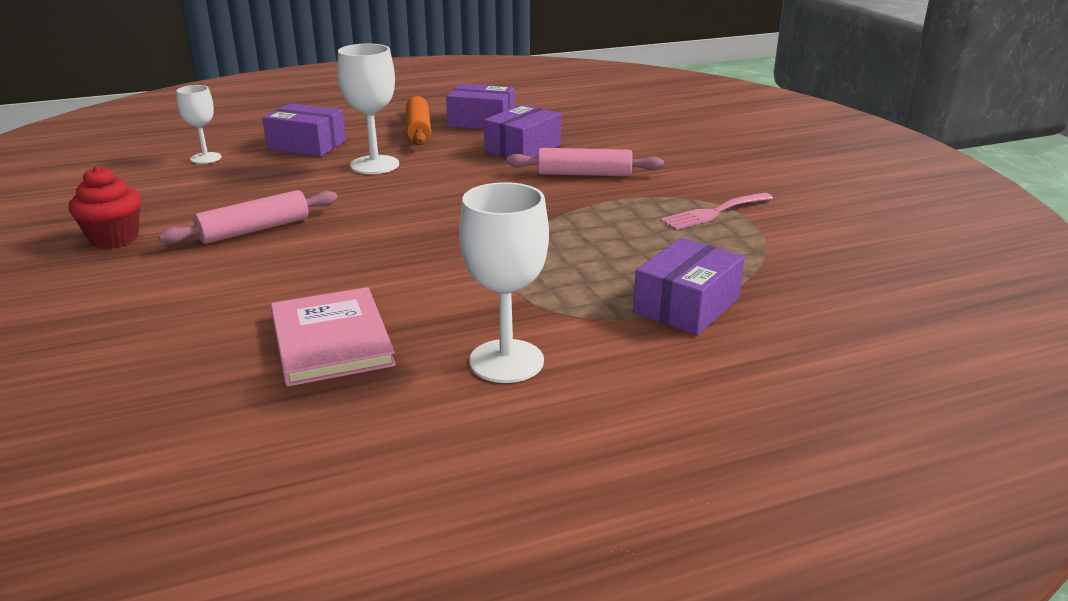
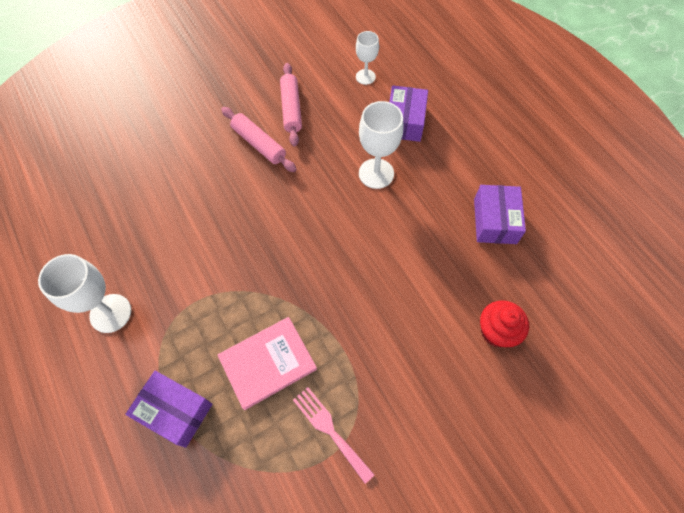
camera: 80 degrees right, 35 degrees up
(114, 238) = (240, 86): red cupcake -> red cupcake (496, 331)
(331, 340) = (132, 224): pink book -> pink book (267, 363)
(418, 130) = (459, 181): orange rolling pin -> none
(523, 148) = (437, 265): purple box -> none
(584, 174) = (391, 320): pink rolling pin -> pink rolling pin (291, 109)

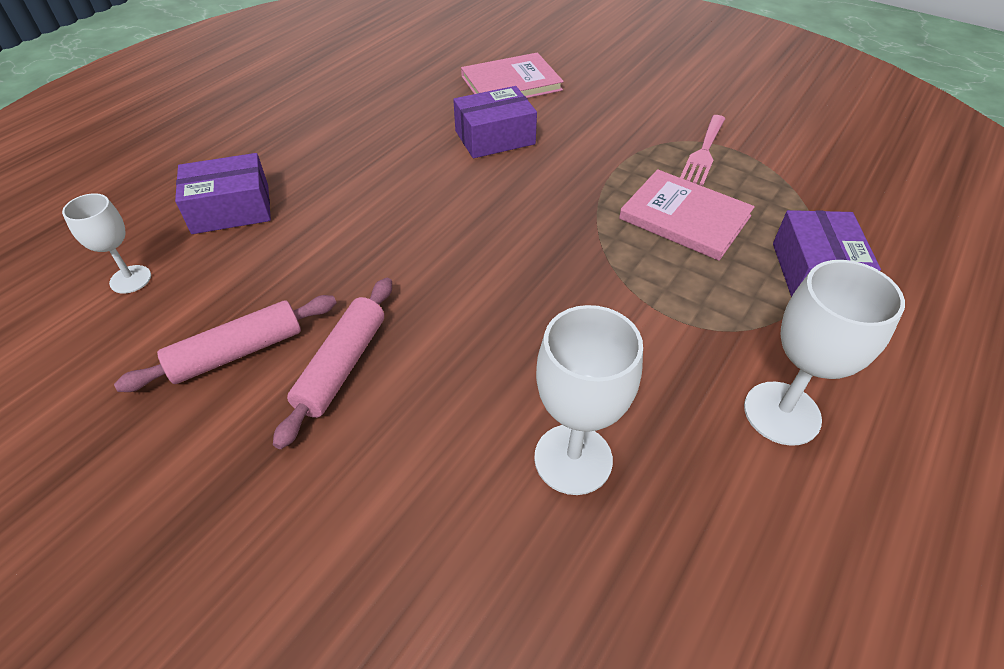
camera: 115 degrees left, 15 degrees down
(376, 173) = (346, 210): white goblet -> white goblet (573, 459)
(494, 221) = (374, 106): purple box -> purple box (495, 137)
(496, 331) = (511, 83): red cupcake -> pink book

